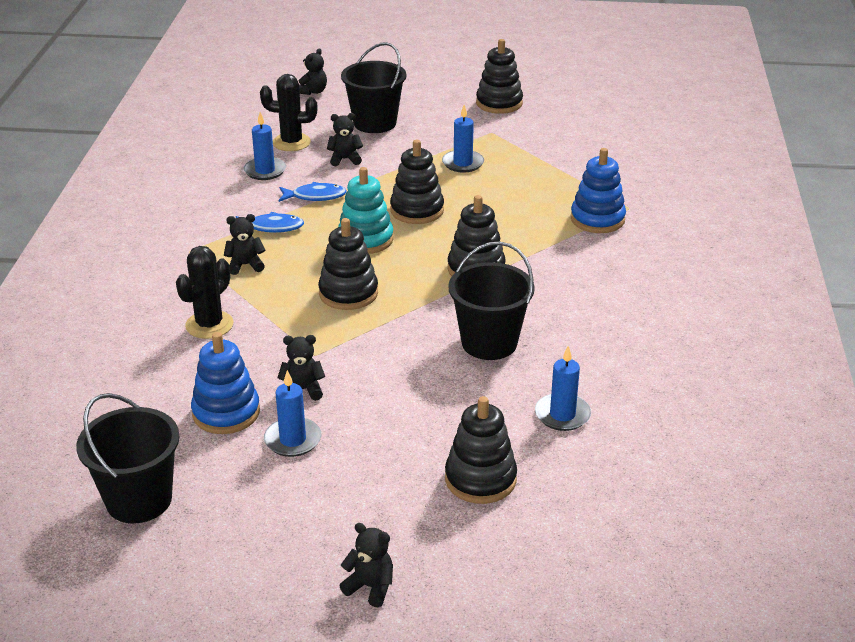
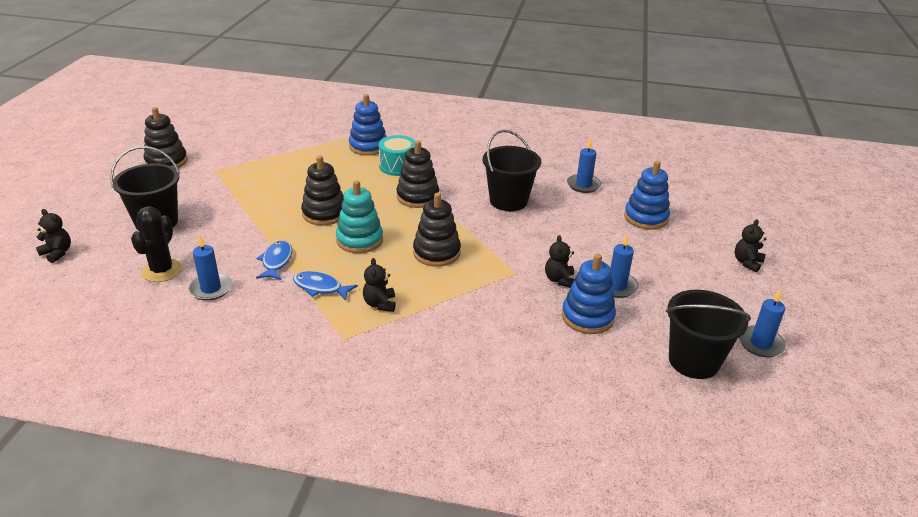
camera: 85 degrees left, 0 degrees up
(209, 325) = (469, 325): black cactus -> none
(271, 227) = (320, 287): blue fish -> blue fish turned 75 degrees counterclockwise
(345, 159) = (216, 242): black teddy bear -> none
(463, 163) = (259, 187): blue candle -> blue candle (760, 344)
(480, 479) = (646, 218): black stacking toy -> blue stacking toy
(552, 247) = (398, 166): none -> turquoise drum

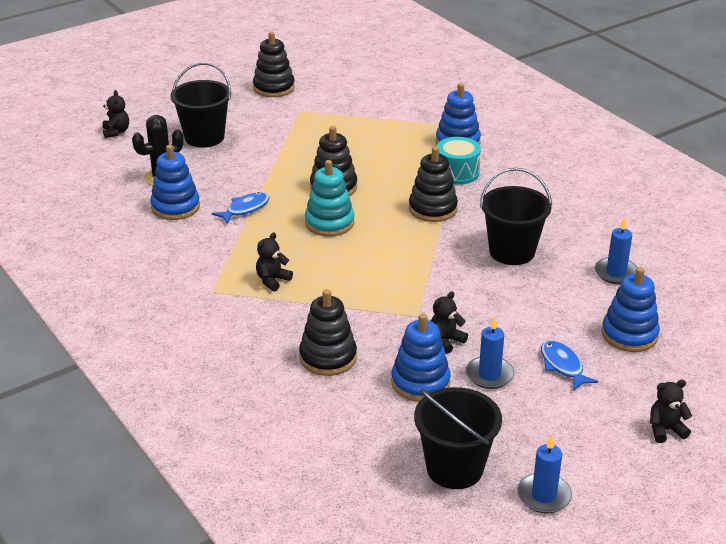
camera: 45 degrees right, 0 degrees up
(211, 289) = (175, 207): blue candle -> blue stacking toy
(320, 287) = (248, 245): blue fish -> blue fish (563, 366)
(436, 253) = (375, 264): black stacking toy -> black stacking toy (328, 357)

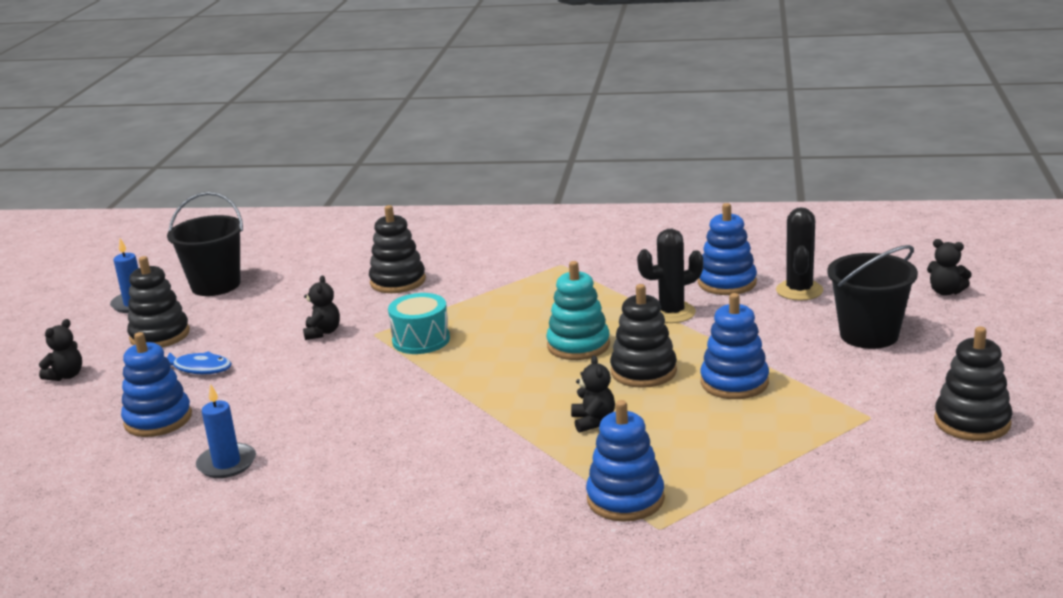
camera: 135 degrees right, 10 degrees down
(245, 209) = (671, 313): blue fish -> black cactus
(272, 280) = (532, 291): black teddy bear -> black teddy bear (593, 421)
(420, 382) = (305, 304): blue stacking toy -> blue stacking toy (734, 382)
(433, 209) = (509, 411): black stacking toy -> black stacking toy (160, 335)
(457, 173) = (555, 462): turquoise drum -> turquoise drum (421, 340)
(489, 375) = (256, 334): blue candle -> none
(512, 252) = (364, 421): black bucket -> none

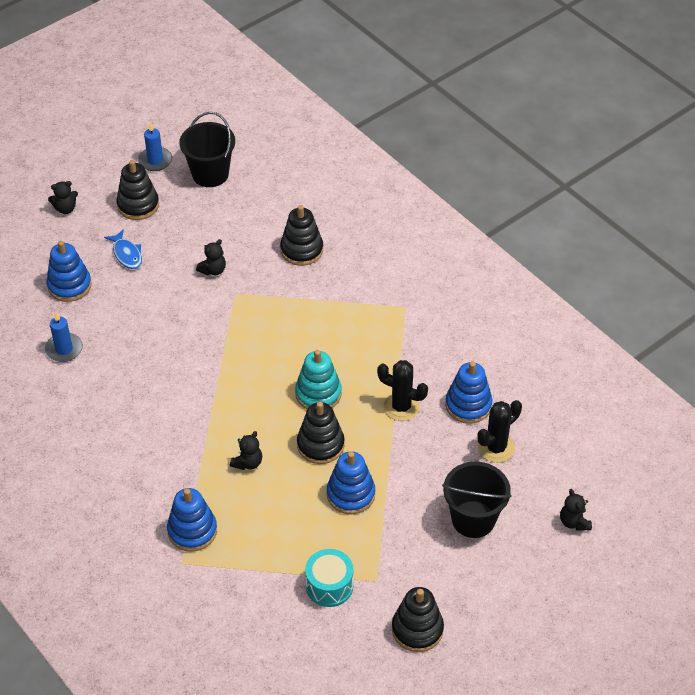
camera: 40 degrees right, 25 degrees up
(421, 340) = (250, 320): turquoise drum -> turquoise drum (329, 586)

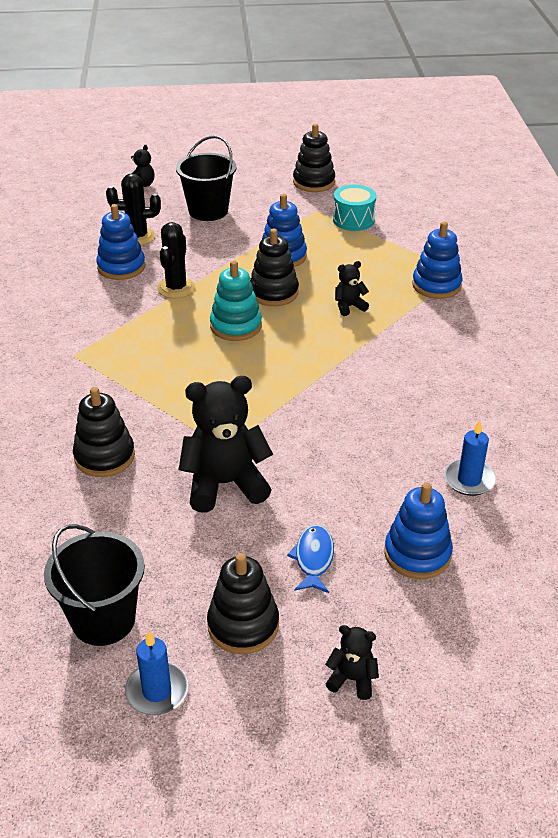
camera: 145 degrees left, 10 degrees down
(213, 270) = (225, 484): black teddy bear -> black teddy bear, size x2.08
(401, 407) = (176, 288): black cactus -> black cactus turned 45 degrees clockwise

